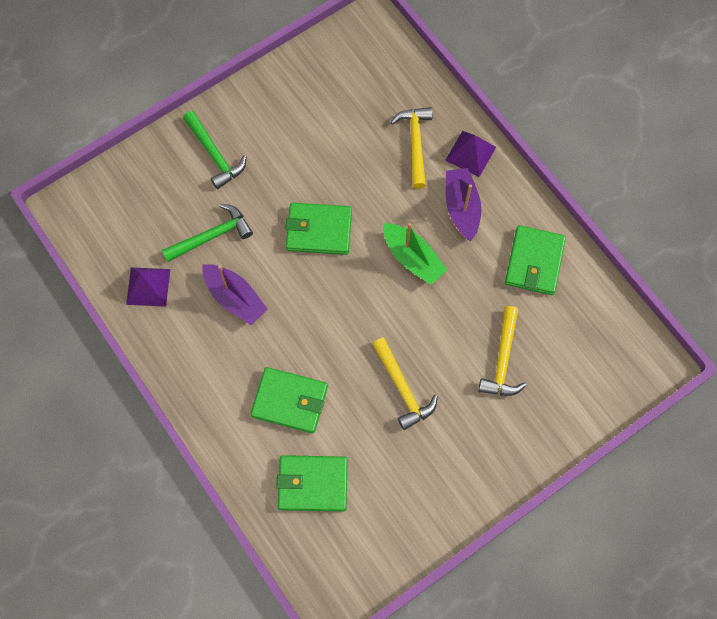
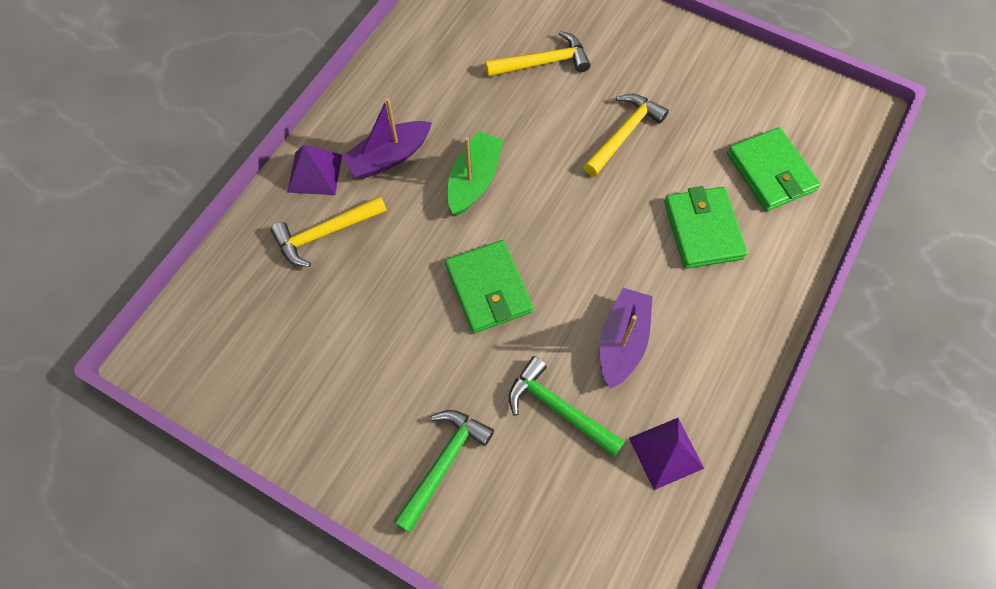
camera: 115 degrees left, 5 degrees down
(534, 262) = (421, 72): green wallet -> none

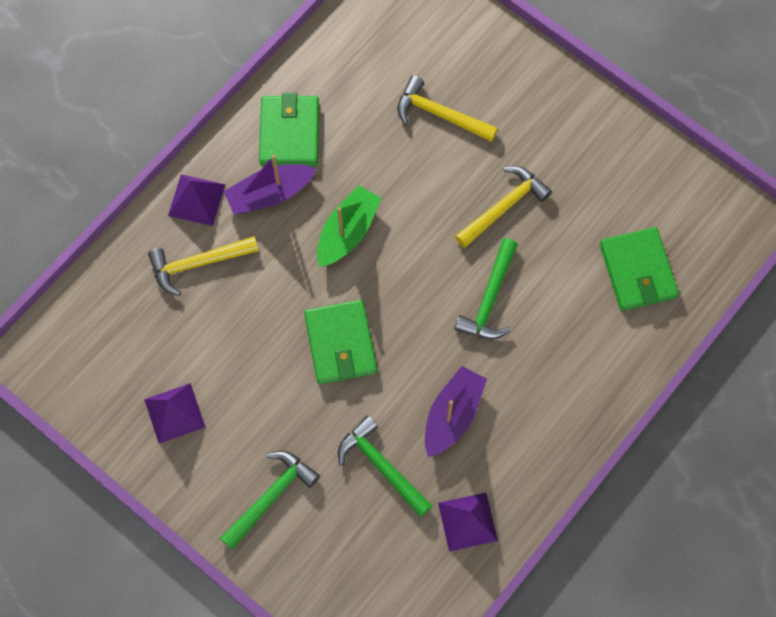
camera: 10 degrees right, 5 degrees up
(321, 390) = (174, 413): none -> purple pyramid
(542, 63) = (440, 114): yellow hammer -> yellow hammer turned 150 degrees counterclockwise
(632, 220) = (490, 298): none -> green hammer
(703, 230) = (555, 319): green wallet -> green wallet (289, 133)

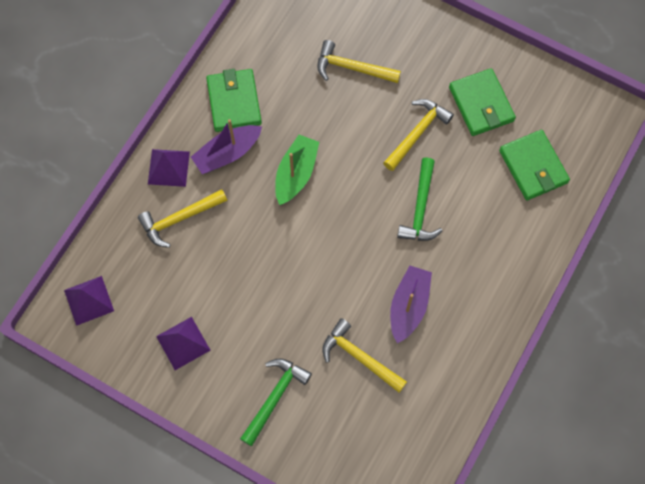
camera: 10 degrees left, 0 degrees up
(340, 344) = (307, 264): green wallet -> green wallet (481, 104)
(382, 466) = (360, 357): green hammer -> yellow hammer
(467, 521) = (437, 390): purple pyramid -> purple pyramid (88, 300)

